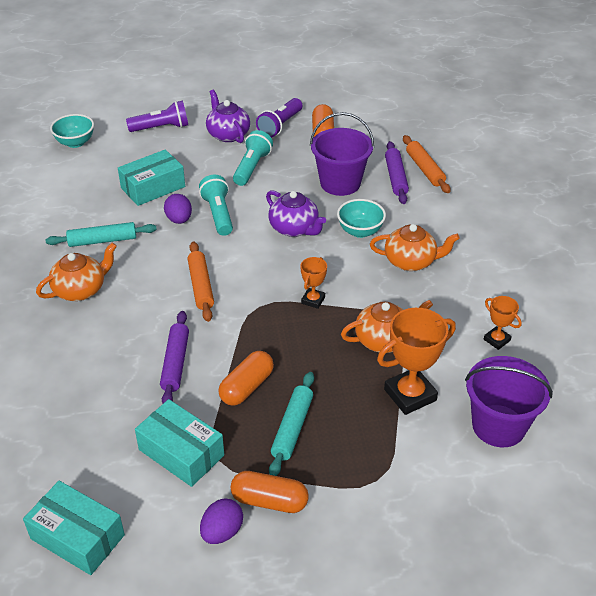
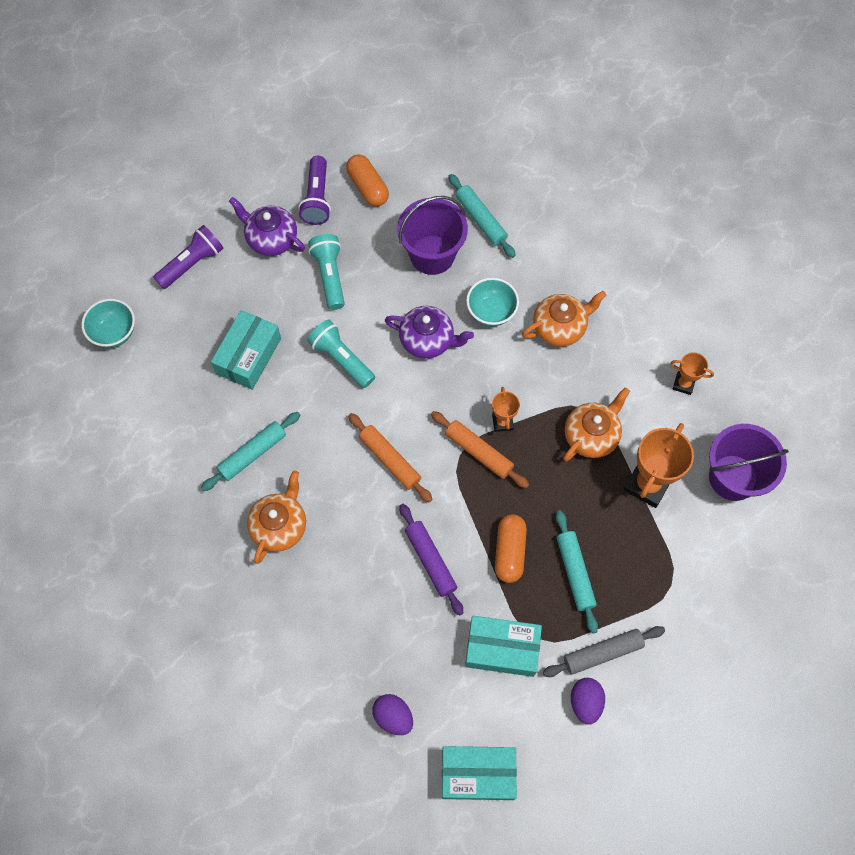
camera: 30 degrees left, 25 degrees up
(179, 220) = (308, 386): purple egg -> purple egg (393, 717)
(269, 501) = (602, 653): orange capsule -> grey rolling pin
(395, 177) = (481, 220): purple rolling pin -> turquoise rolling pin
(425, 169) = (501, 193): orange rolling pin -> orange rolling pin (478, 452)

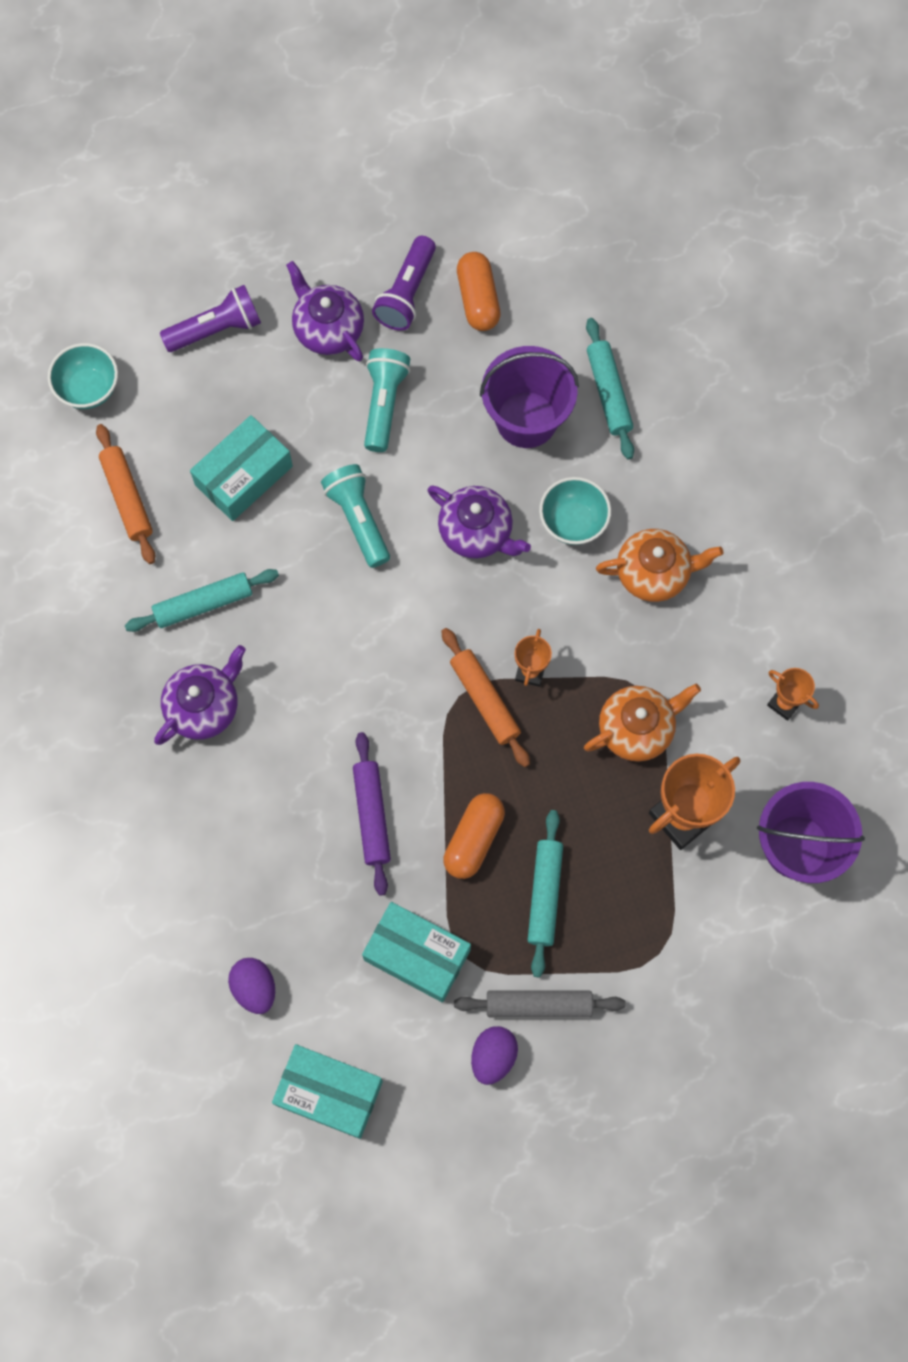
camera: 20 degrees right, 5 degrees up
(280, 526) = (204, 706): orange teapot -> purple teapot
(390, 460) = (370, 671): orange rolling pin -> orange rolling pin (127, 497)

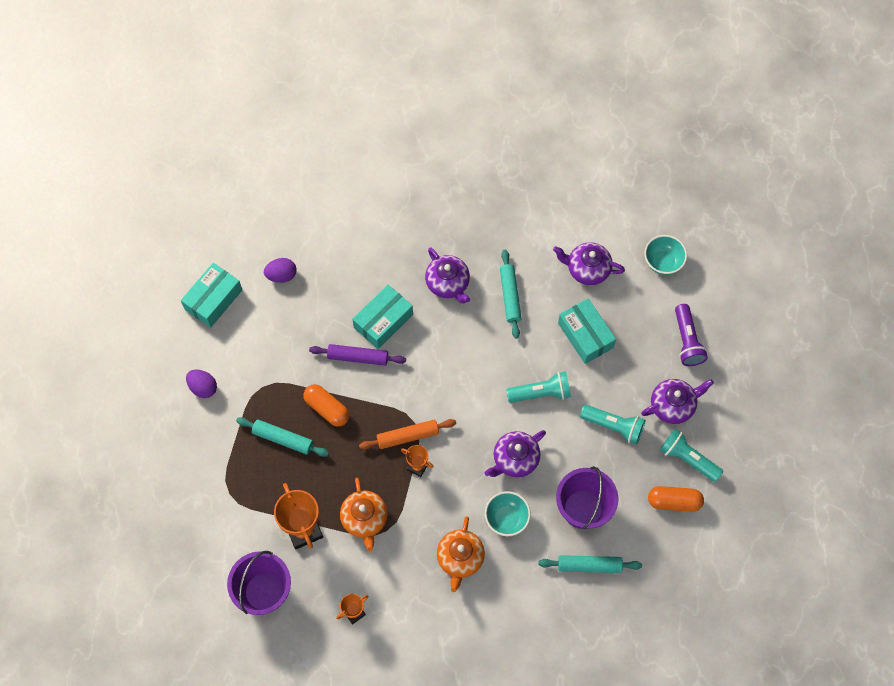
camera: 105 degrees right, 5 degrees down
(127, 497) = (587, 269): orange rolling pin -> purple teapot
(407, 293) = (688, 459): purple flashlight -> turquoise flashlight
(417, 955) = (272, 362): turquoise box -> turquoise box (383, 321)
(538, 1005) = (223, 419): grey rolling pin -> none

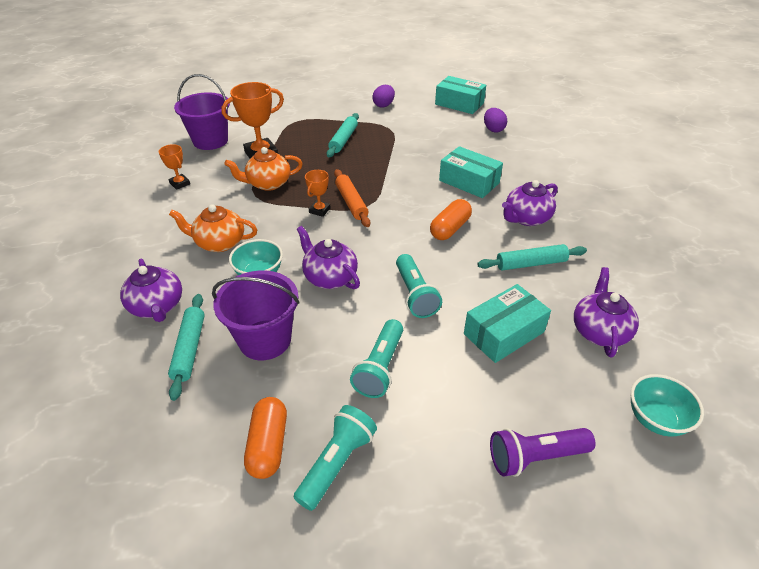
camera: 85 degrees right, 25 degrees down
(327, 408) = (374, 158): orange capsule -> orange capsule (450, 228)
(358, 357) = (427, 170): purple rolling pin -> none
(673, 405) = (422, 440): purple teapot -> purple teapot (157, 306)

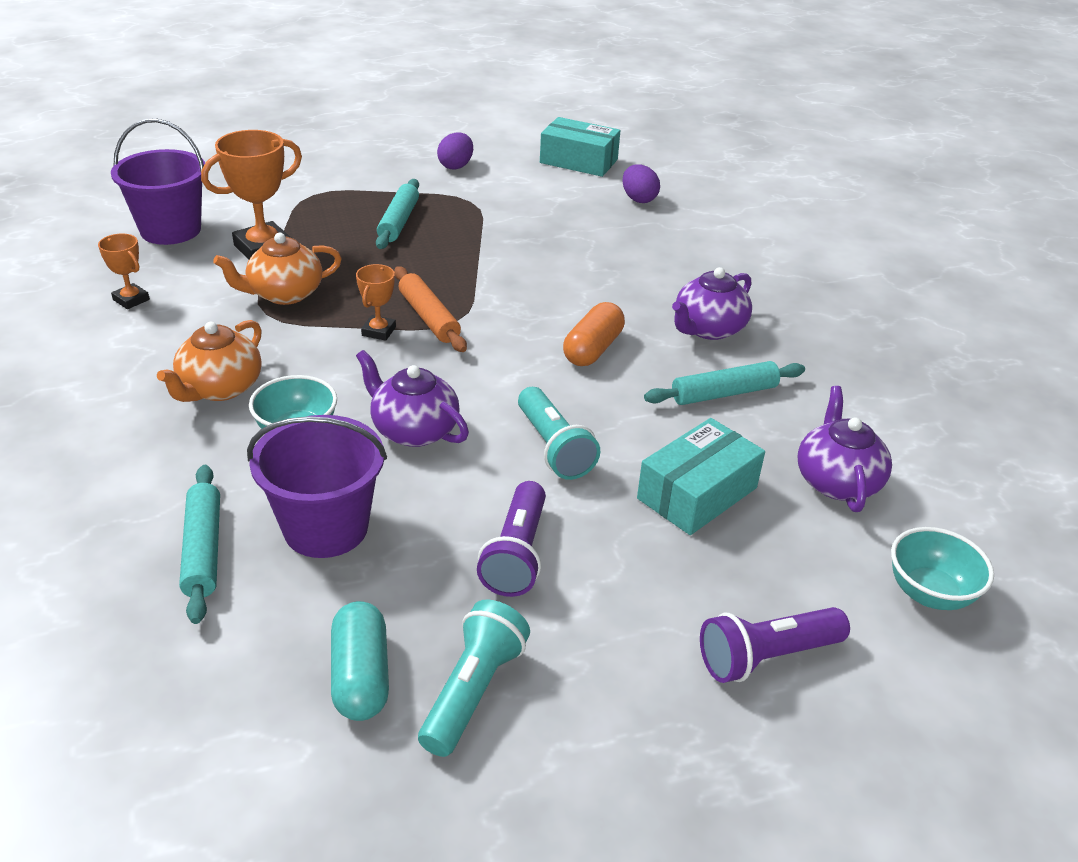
camera: 10 degrees left, 5 degrees down
(157, 306) = (134, 490): purple teapot -> none
(219, 243) = (220, 388): orange teapot -> orange teapot turned 60 degrees counterclockwise
(268, 445) = (361, 676): orange capsule -> turquoise capsule
(380, 367) = (517, 554): turquoise flashlight -> purple flashlight
(469, 182) = (612, 279): turquoise box -> none

